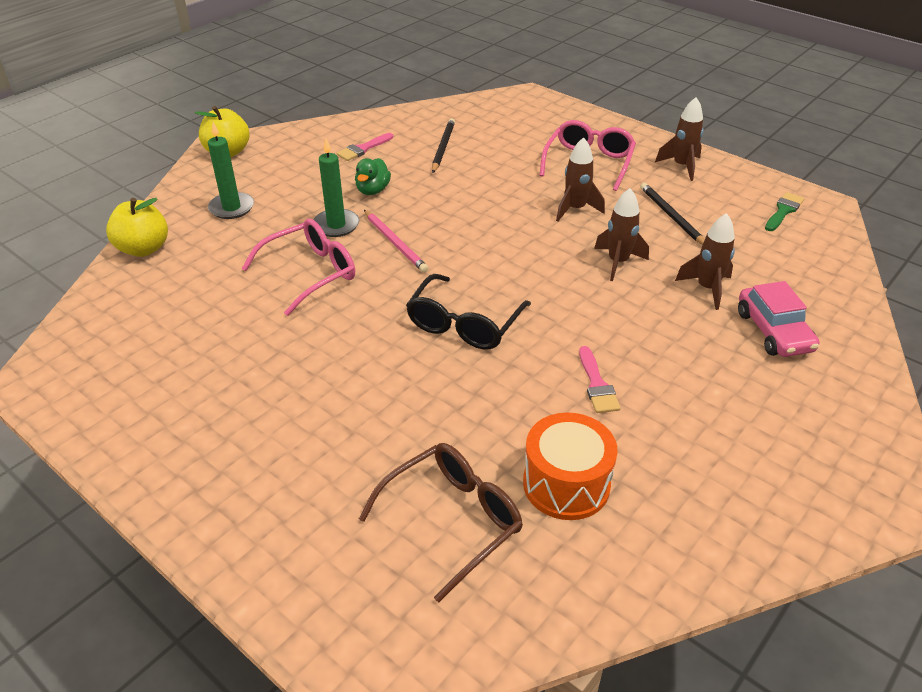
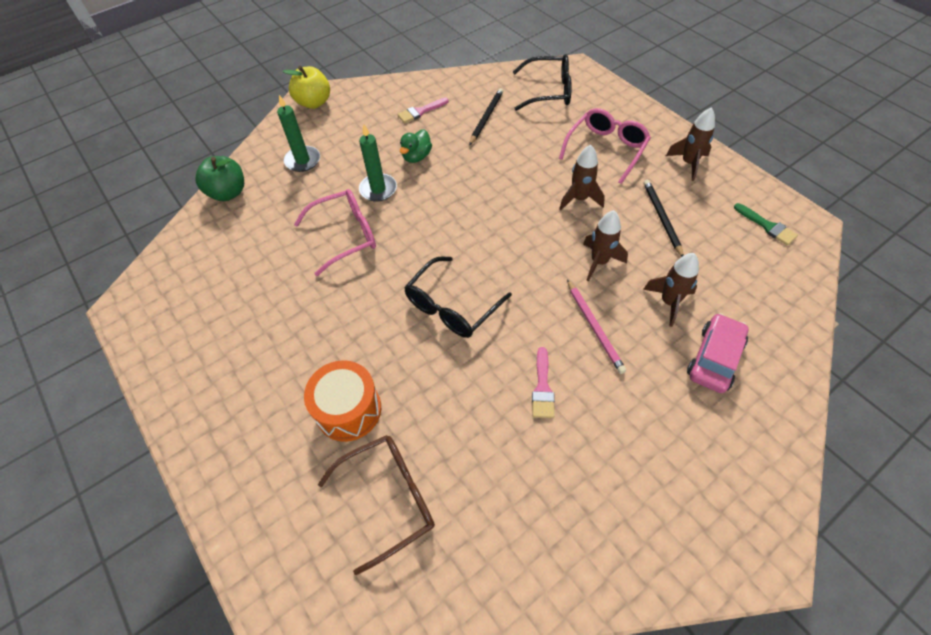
camera: 15 degrees right, 15 degrees up
(144, 249) = (228, 193): yellow apple -> green apple
(395, 243) = (419, 214): pink pencil -> pink pencil (594, 327)
(506, 118) = (549, 91): none -> black glasses
(566, 484) = (488, 483): orange drum -> orange drum (348, 410)
(774, 331) = (714, 358): pink car -> pink car turned 150 degrees counterclockwise
(783, 211) = (767, 226): green brush -> green brush turned 90 degrees clockwise

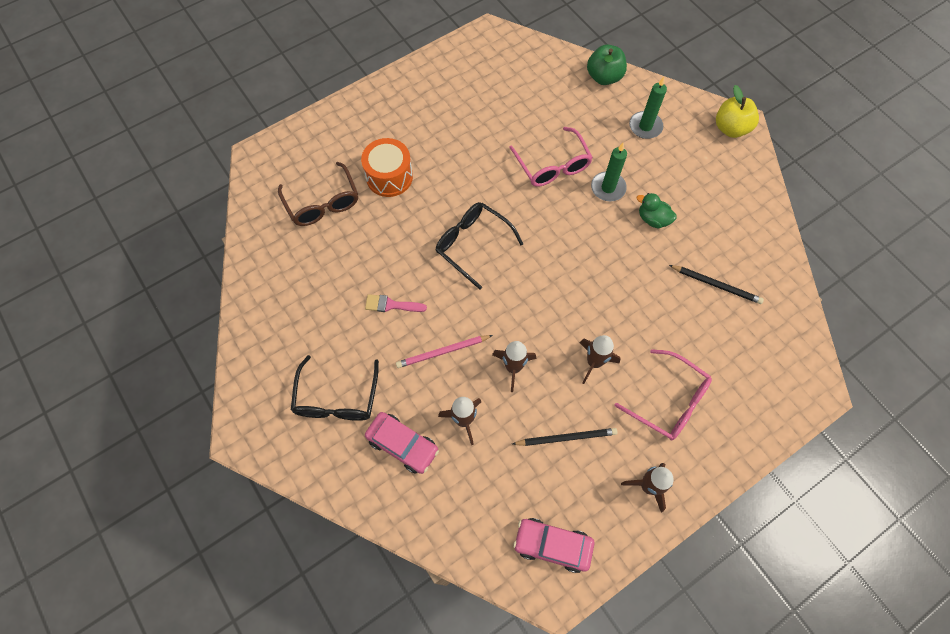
camera: 90 degrees right, 10 degrees up
(420, 111) = (722, 223): pink brush -> none
(549, 91) = (767, 354): black glasses -> black glasses (337, 399)
(767, 226) = (552, 545): green brush -> pink car

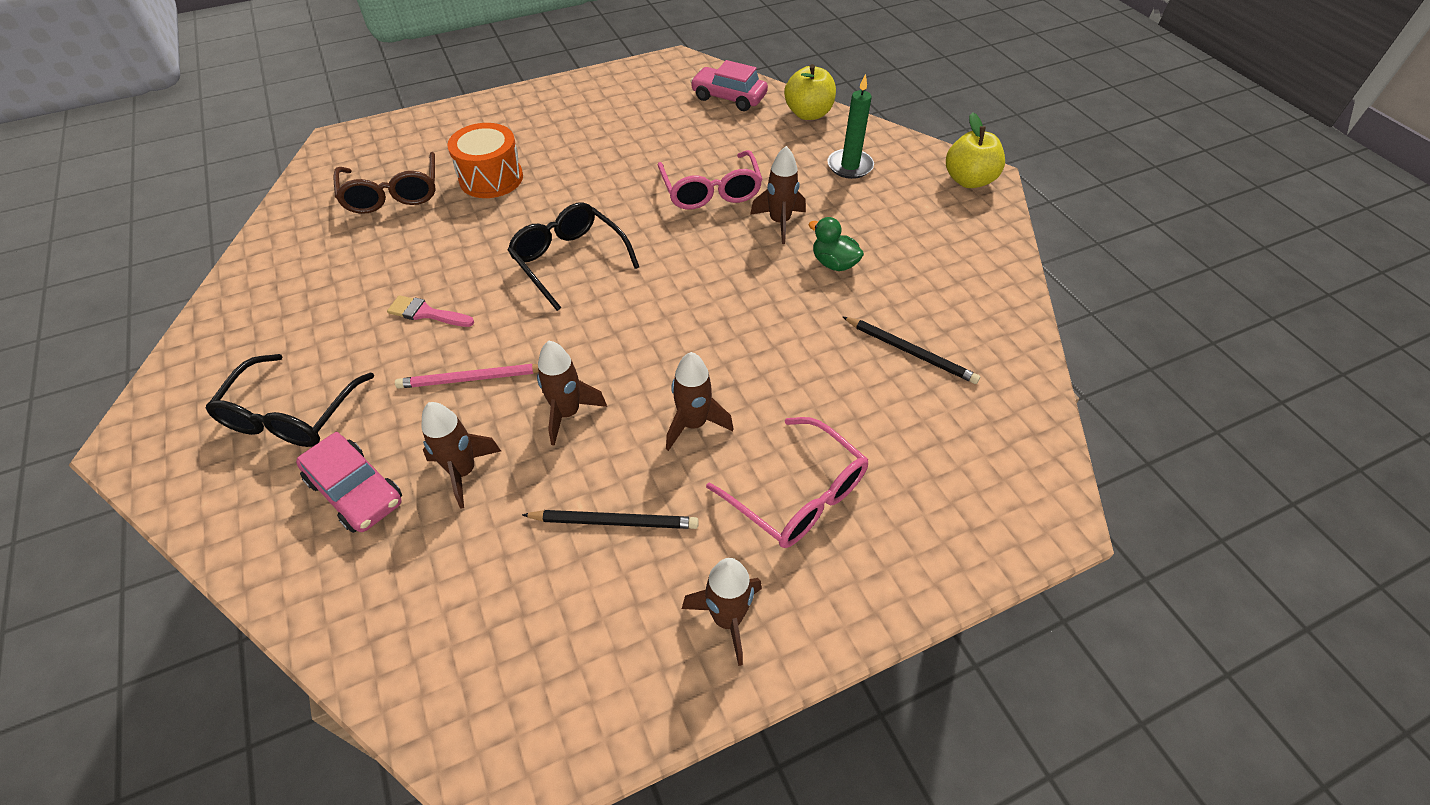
camera: 10 degrees right, 15 degrees down
(552, 545) = (531, 687): pink car -> pink car (729, 97)
(604, 77) = (808, 114): green apple -> yellow apple
(608, 188) = (779, 222): green candle -> brown rocket

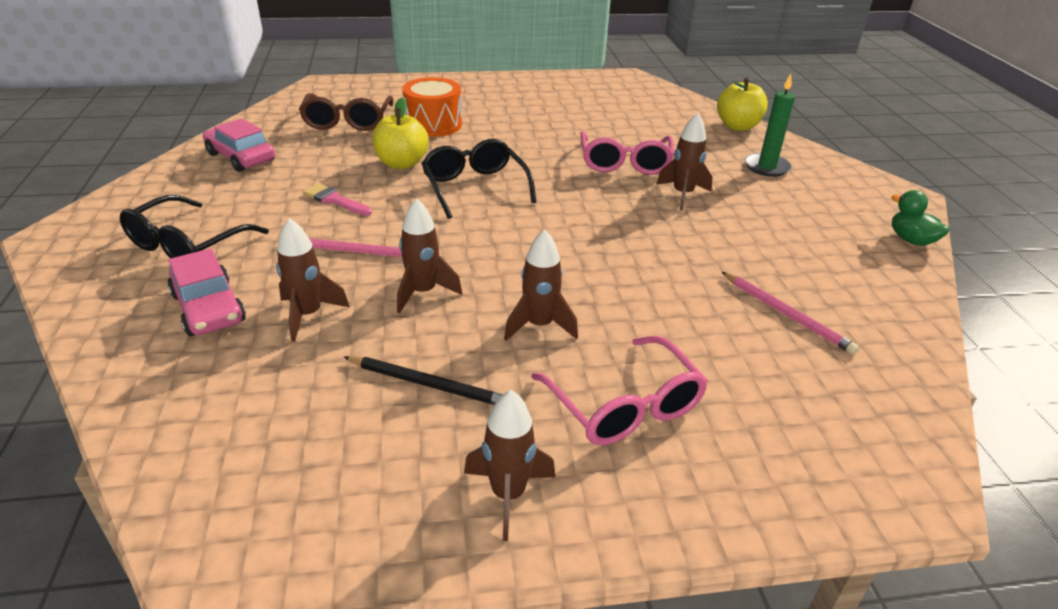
camera: 15 degrees right, 15 degrees down
(729, 97) = (666, 105): pink car -> pink car (241, 157)
(834, 263) = (727, 233): green duck -> green duck (911, 240)
(910, 351) = (786, 314): black pencil -> pink pencil
(968, 180) = (888, 196): yellow apple -> yellow apple (401, 163)

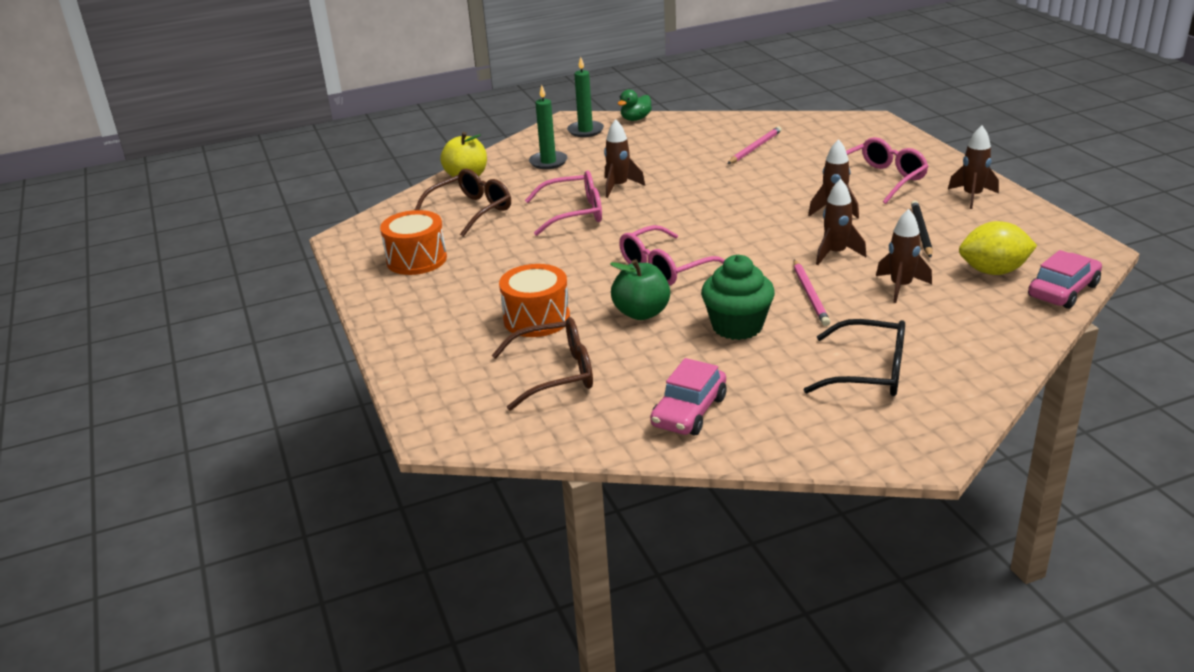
camera: 100 degrees left, 5 degrees down
(209, 308) = (933, 327): pink car -> pink car (1063, 291)
(269, 409) = (993, 271): none -> yellow lemon
(334, 200) = (737, 326): pink brush -> green cupcake
(401, 163) = (641, 313): yellow apple -> green apple
(474, 187) = (664, 267): black glasses -> pink glasses
(570, 95) = (416, 260): none -> orange drum
(655, 121) = (471, 211): none -> brown glasses
(866, 200) = (585, 131): none -> green candle

